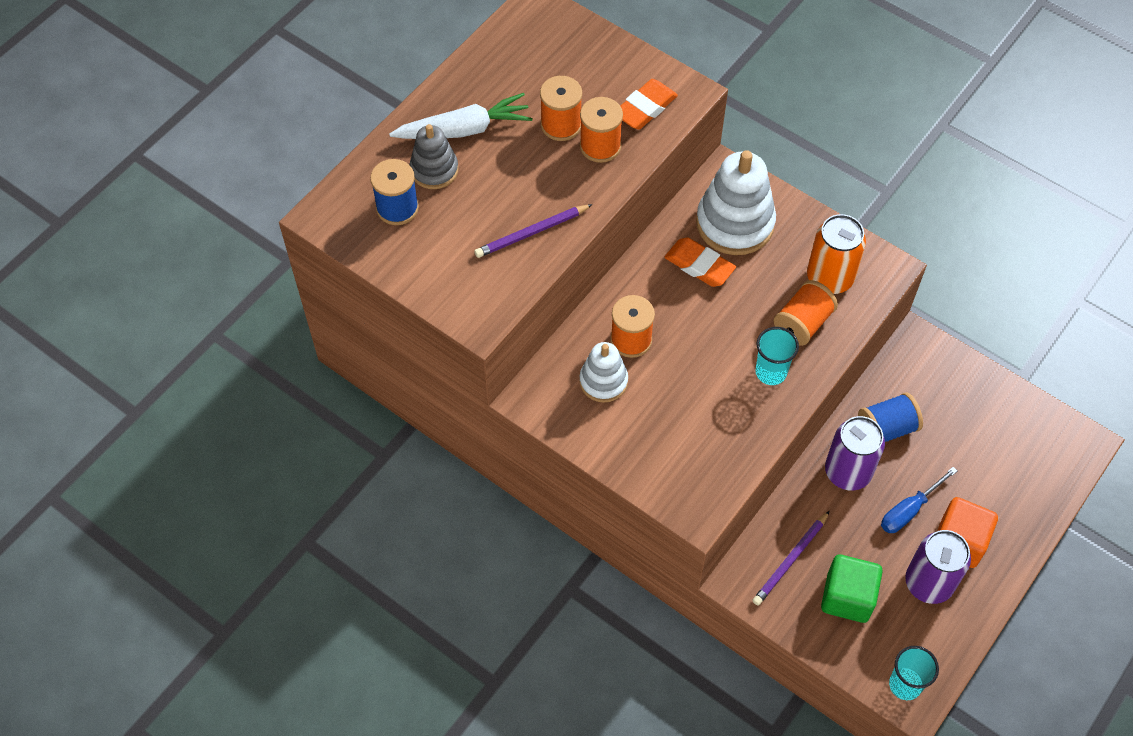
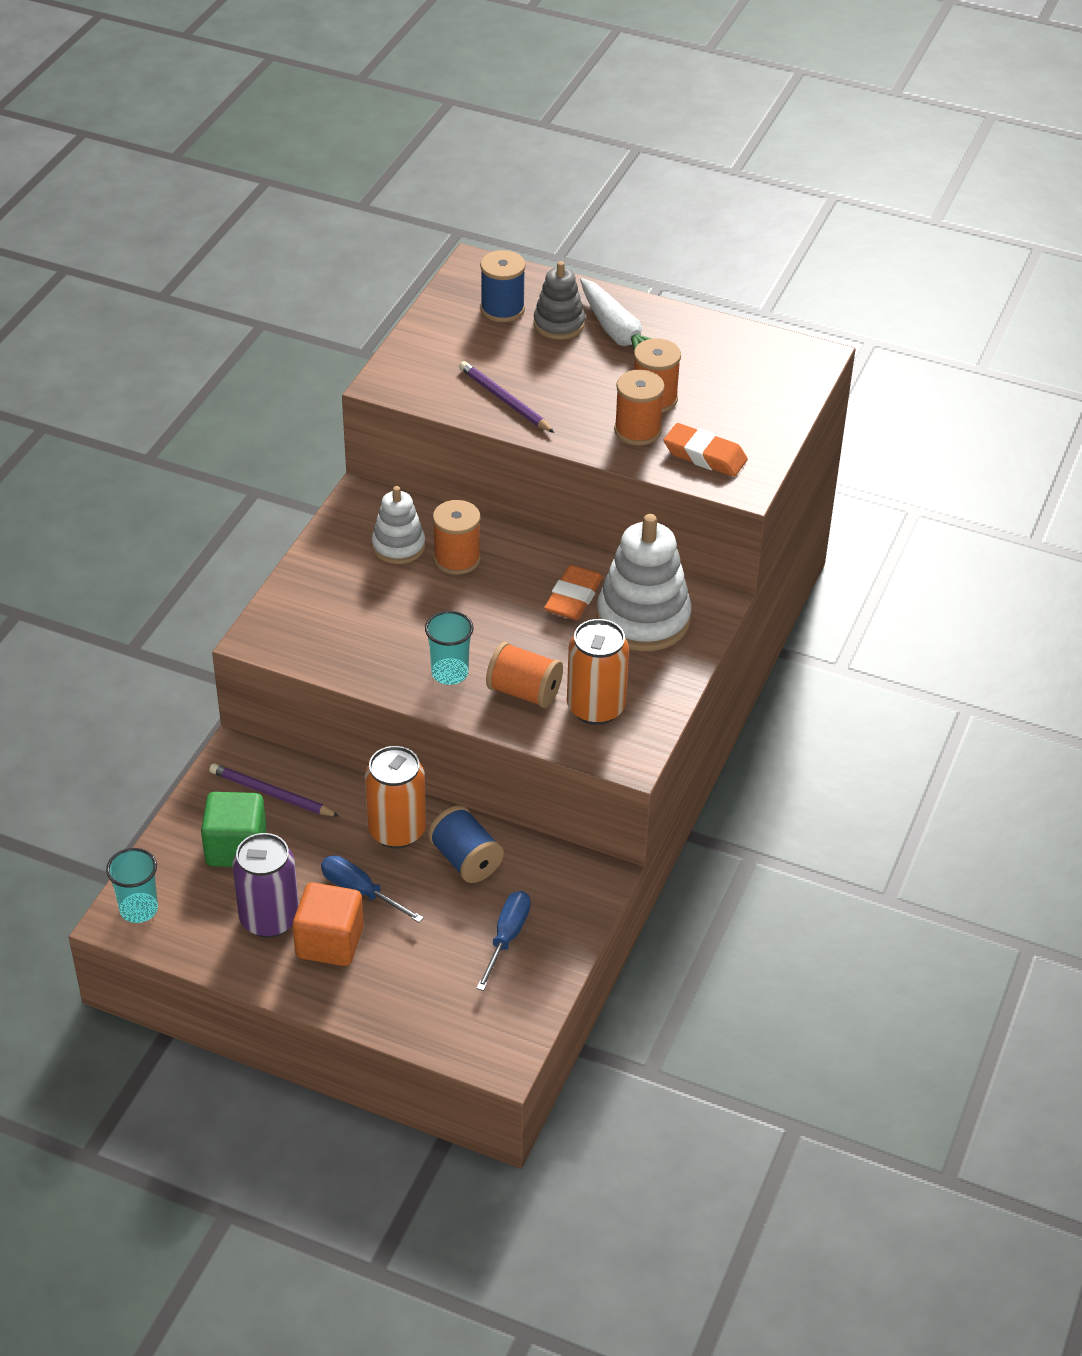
camera: 75 degrees right, 15 degrees down
(847, 472) = (397, 831): purple can -> orange can
(969, 416) = (507, 937): none -> blue screwdriver

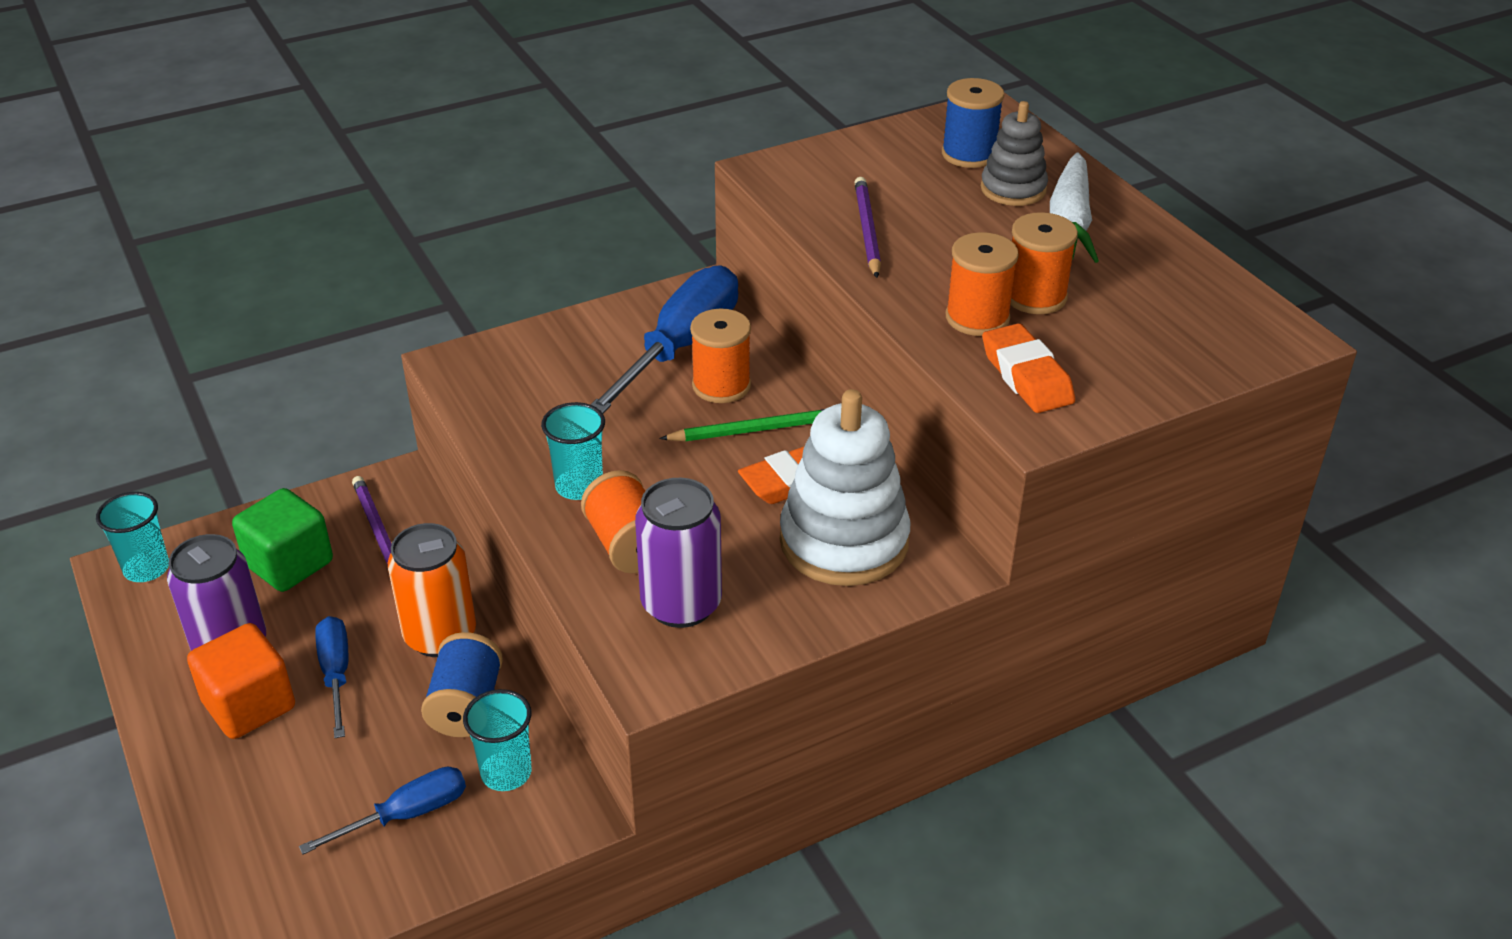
camera: 40 degrees right, 5 degrees down
(398, 546) = (680, 347): white stacking toy -> blue screwdriver
(512, 577) = (754, 430): none -> green pencil
(536, 880) = (506, 773): none -> turquoise cup
(596, 708) = (681, 604): orange can -> purple can

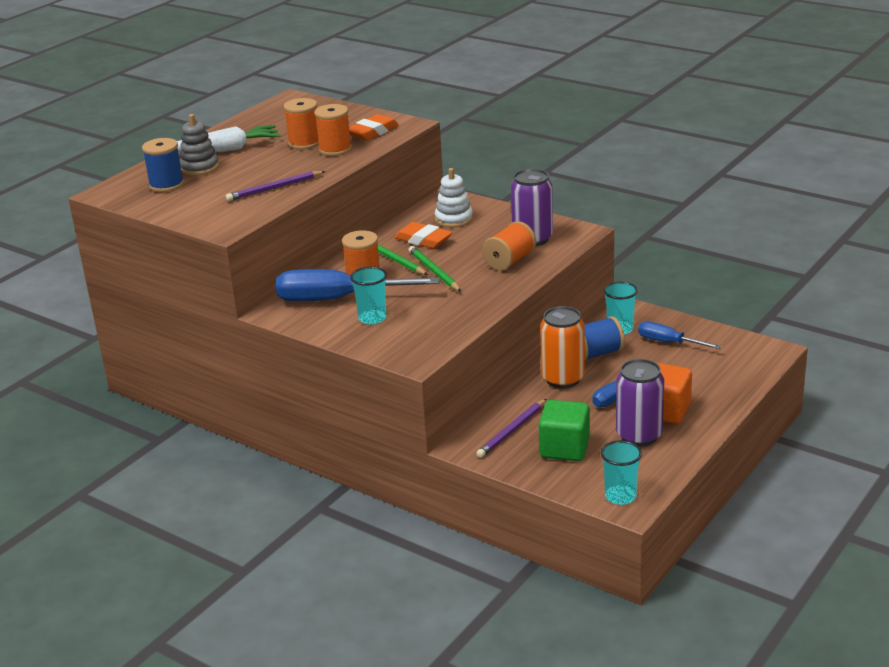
camera: 115 degrees left, 10 degrees down
(579, 486) = (482, 286): turquoise cup -> turquoise cup (372, 318)
(673, 456) = (434, 272): none -> green pencil
(844, 541) = (454, 219): white stacking toy -> white stacking toy, size x0.59

